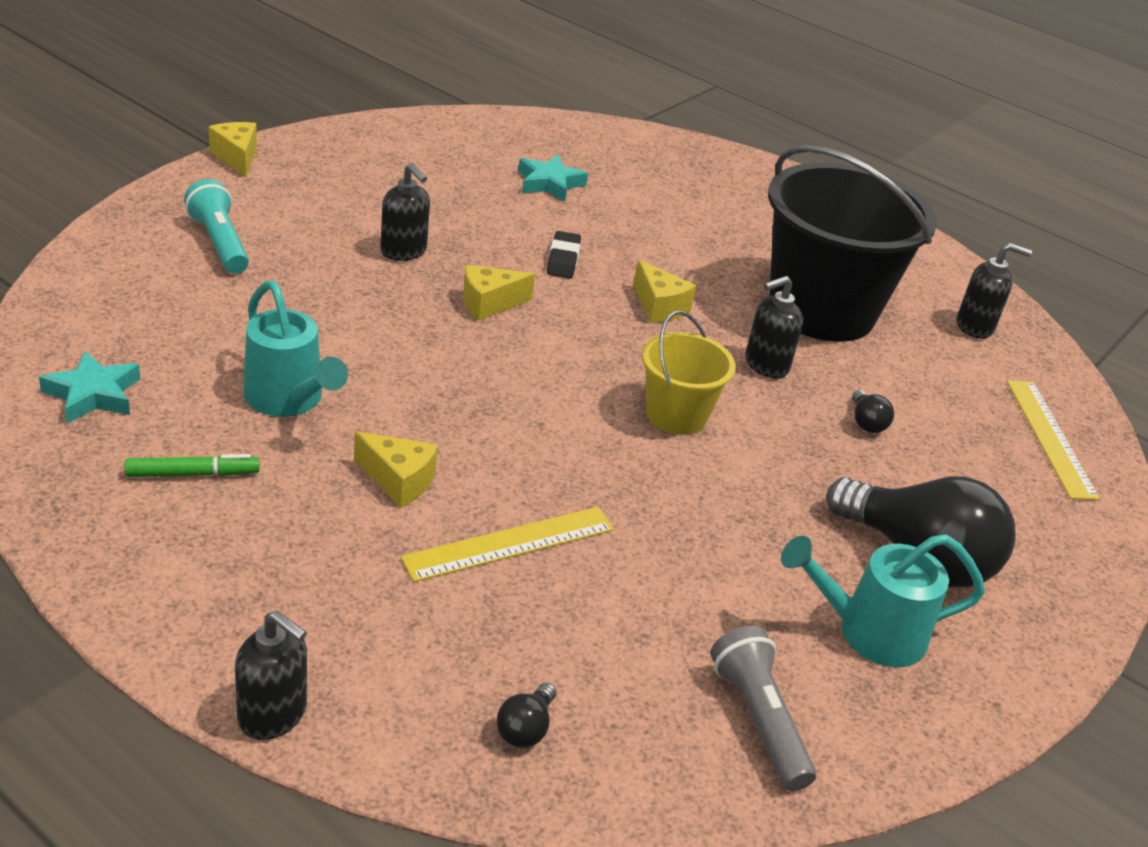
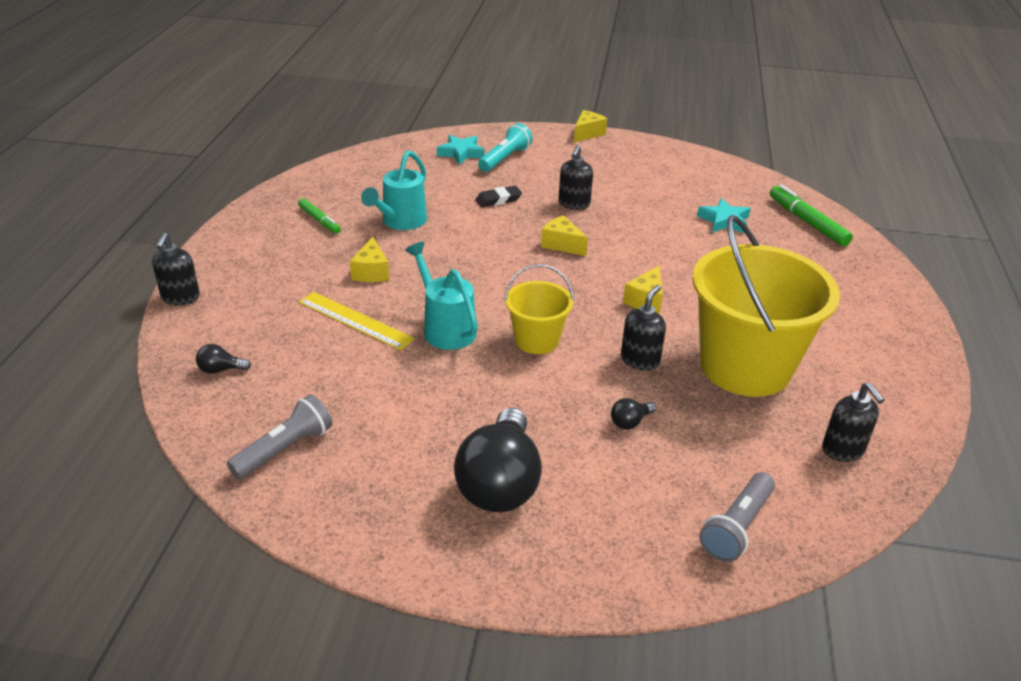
camera: 65 degrees right, 0 degrees up
(93, 394) = (349, 178): turquoise star -> turquoise star (461, 153)
(563, 259) = (645, 252): black eraser -> black eraser (498, 200)
(601, 144) = (807, 222): none -> green marker
(766, 365) = (640, 360): black soap dispenser -> black soap dispenser turned 90 degrees clockwise
(821, 310) = (745, 366): black bucket -> yellow bucket
(869, 633) = (400, 477): turquoise watering can -> turquoise watering can (445, 328)
(1050, 438) = (736, 527): yellow ruler -> grey flashlight

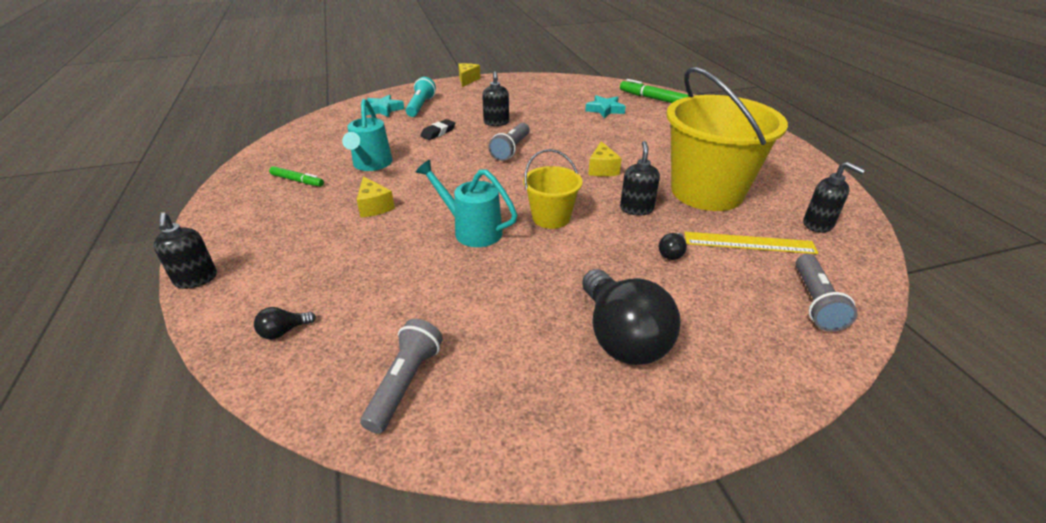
camera: 25 degrees left, 0 degrees up
(355, 320) = (388, 247): yellow ruler -> yellow ruler (749, 243)
(562, 244) = (511, 149): yellow cheese -> grey flashlight

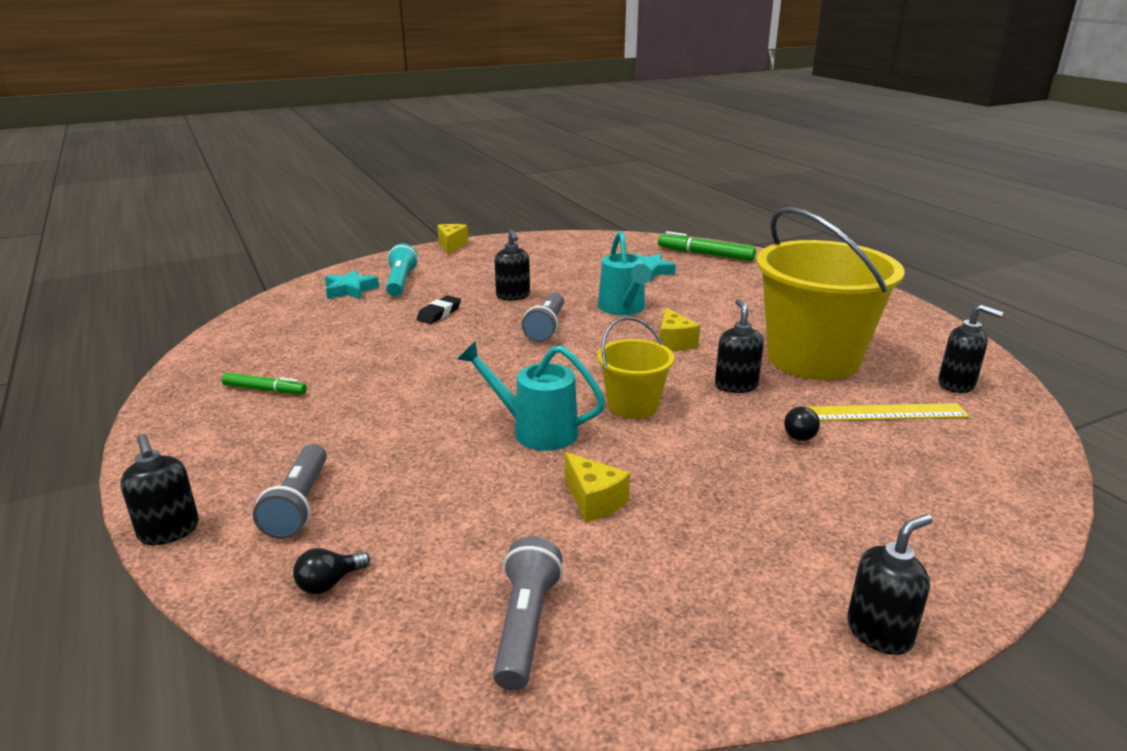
camera: 10 degrees left, 10 degrees down
(371, 165) = (362, 361): turquoise watering can -> turquoise watering can (623, 309)
(374, 207) = (389, 413): yellow cheese -> yellow cheese (594, 501)
(622, 337) = (779, 537): black light bulb -> none
(671, 427) = (879, 632): none -> black soap dispenser
(815, 302) = (987, 471): grey flashlight -> grey flashlight (299, 504)

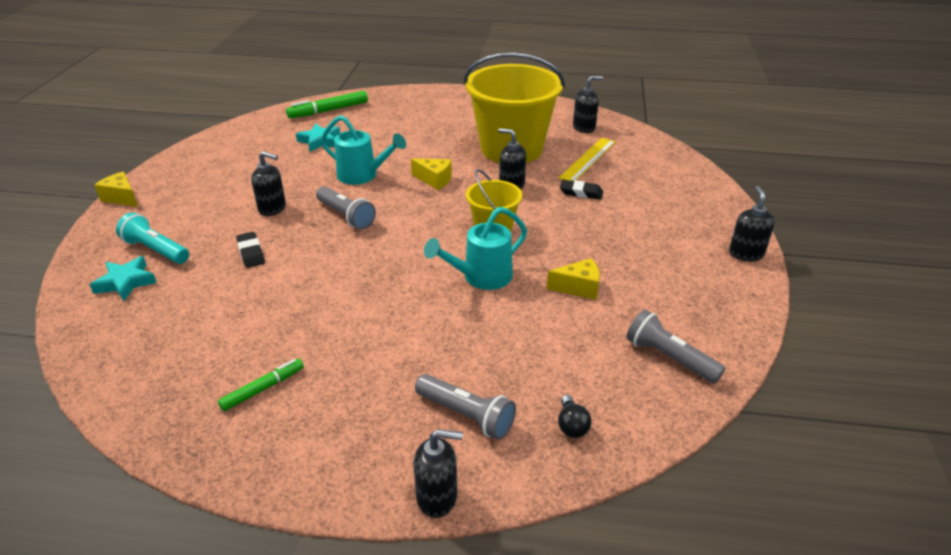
camera: 55 degrees left, 10 degrees up
(799, 434) = (581, 193): black light bulb -> black eraser

